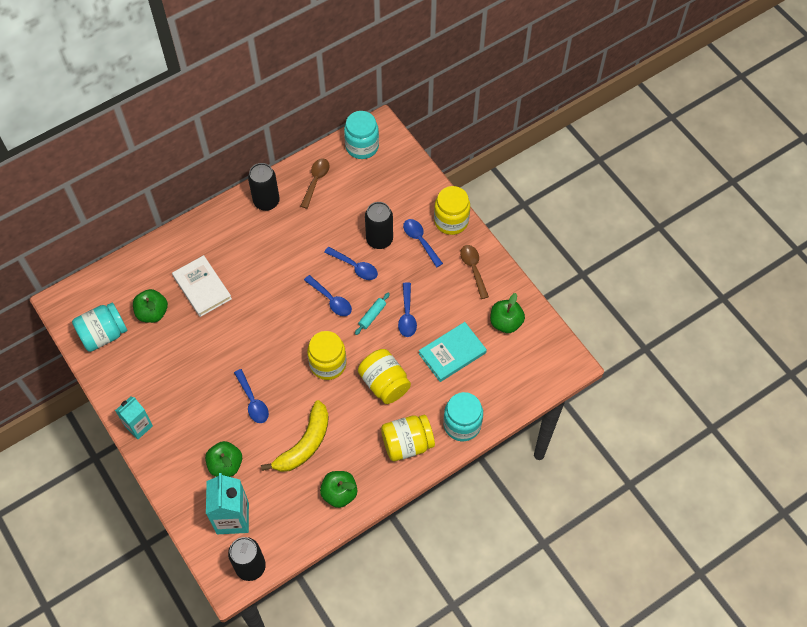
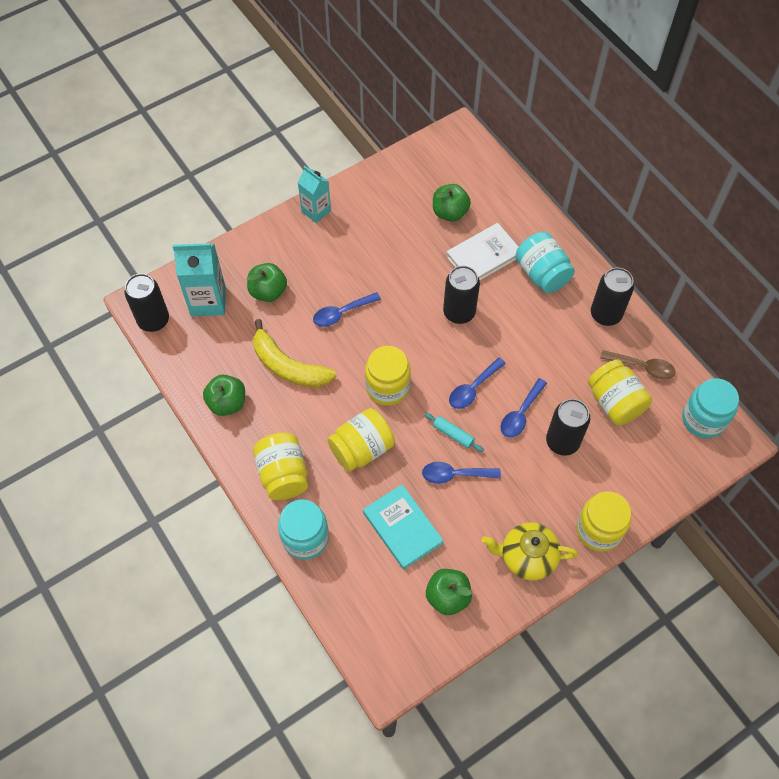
camera: 90 degrees right, 0 degrees up
(103, 334) = (422, 171): turquoise jar -> turquoise jar (542, 274)
(258, 308) = (459, 312): none -> black can
(346, 202) = (615, 402): none -> yellow jar
(420, 241) = (565, 491): blue spoon -> none
(473, 269) = (527, 557): brown spoon -> yellow teapot

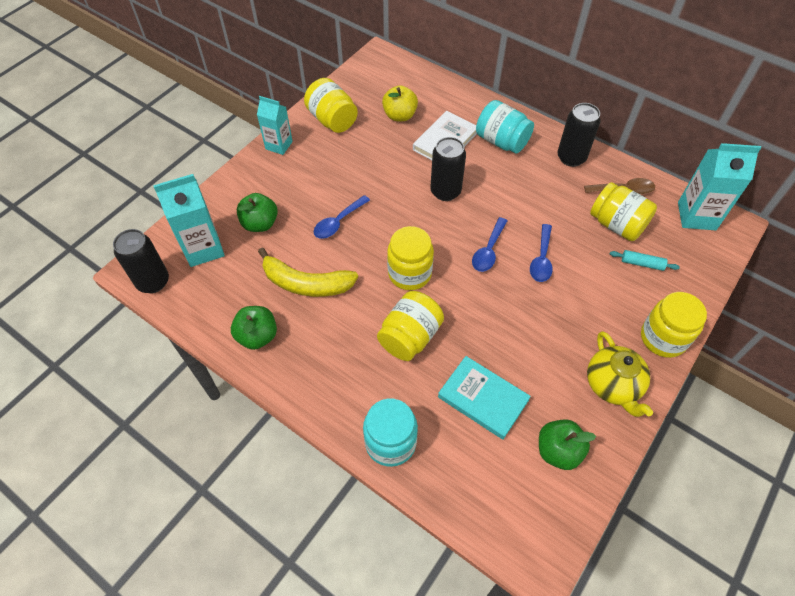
camera: 20 degrees left, 5 degrees down
(283, 474) = (342, 387): yellow jar -> yellow jar (332, 120)
(450, 212) = (400, 115): green apple -> yellow apple
(453, 434) = (490, 296): turquoise rolling pin -> turquoise rolling pin (642, 264)
(455, 475) = (509, 332): blue spoon -> none
(527, 557) = (612, 385): yellow teapot -> yellow teapot turned 90 degrees counterclockwise
(562, 442) = (590, 271): black can -> none
(703, 419) = (696, 216): turquoise jar -> turquoise carton

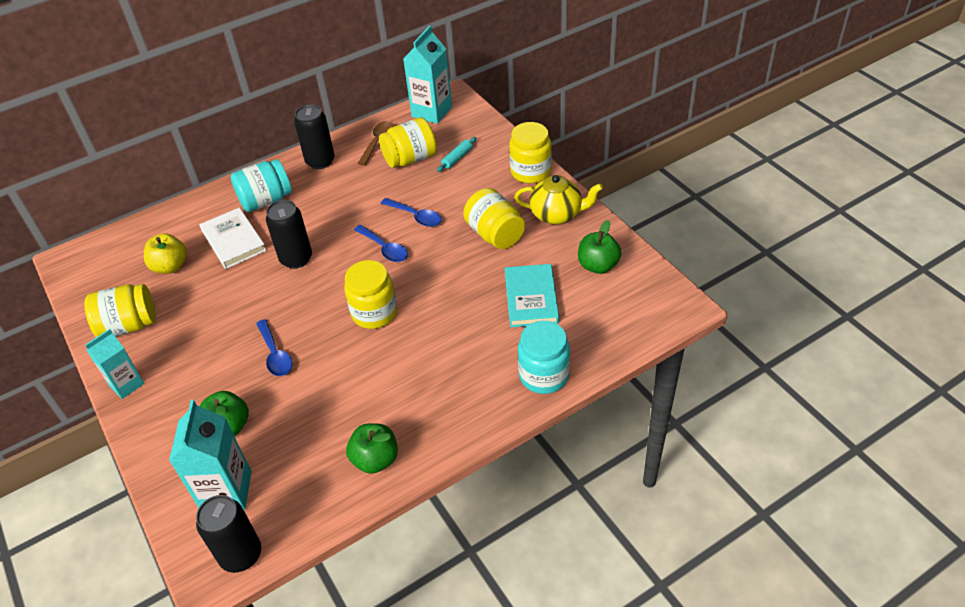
camera: 65 degrees left, 10 degrees down
(306, 283) = (335, 401): yellow banana -> none
(410, 337) = (444, 332): yellow jar -> yellow jar (495, 234)
(483, 398) = (531, 298): turquoise book -> turquoise book turned 60 degrees counterclockwise

